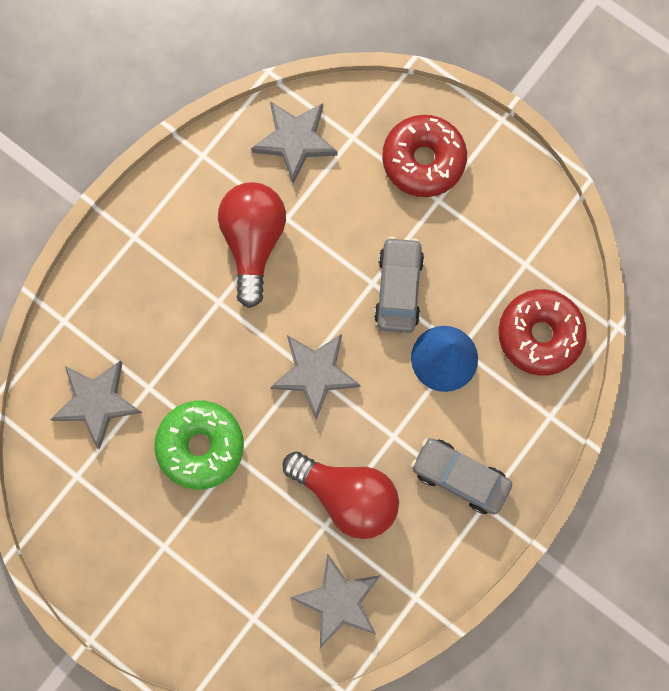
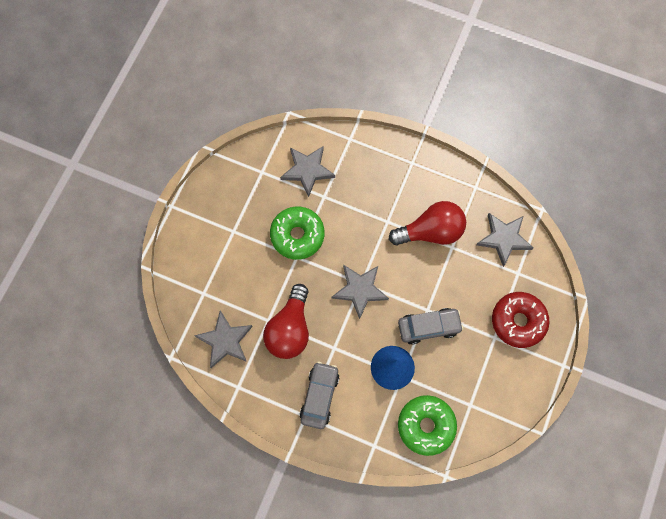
camera: 75 degrees right, 5 degrees down
(539, 335) = (426, 425): red donut -> green donut

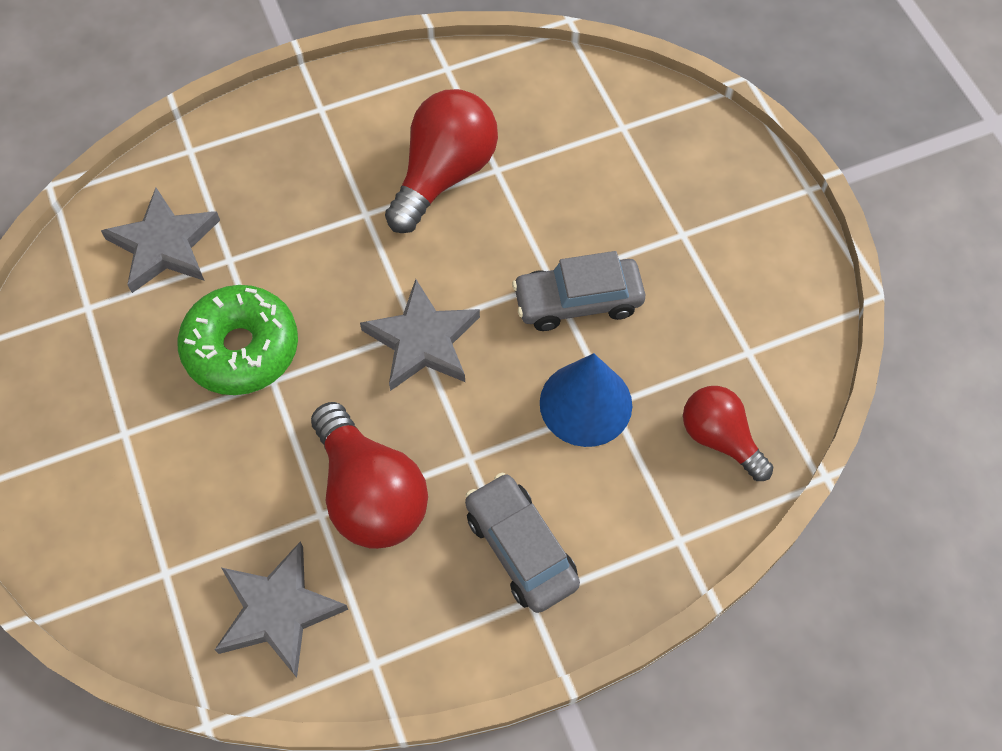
camera: 45 degrees left, 10 degrees down
(426, 425) = (720, 438): green donut -> red light bulb
(428, 327) = (578, 301): grey car -> grey car turned 135 degrees counterclockwise
(503, 239) = (556, 101): grey star -> none
(518, 321) = (689, 186): red donut -> none

